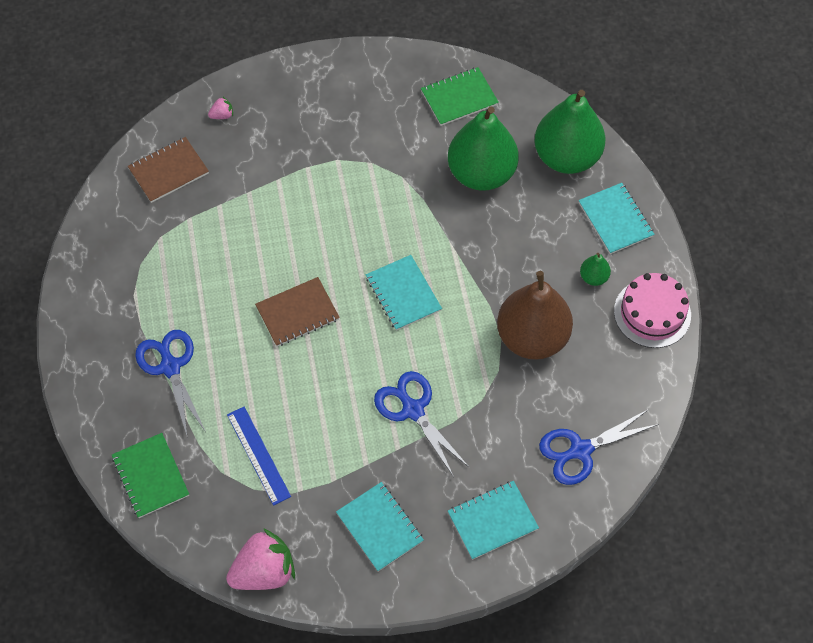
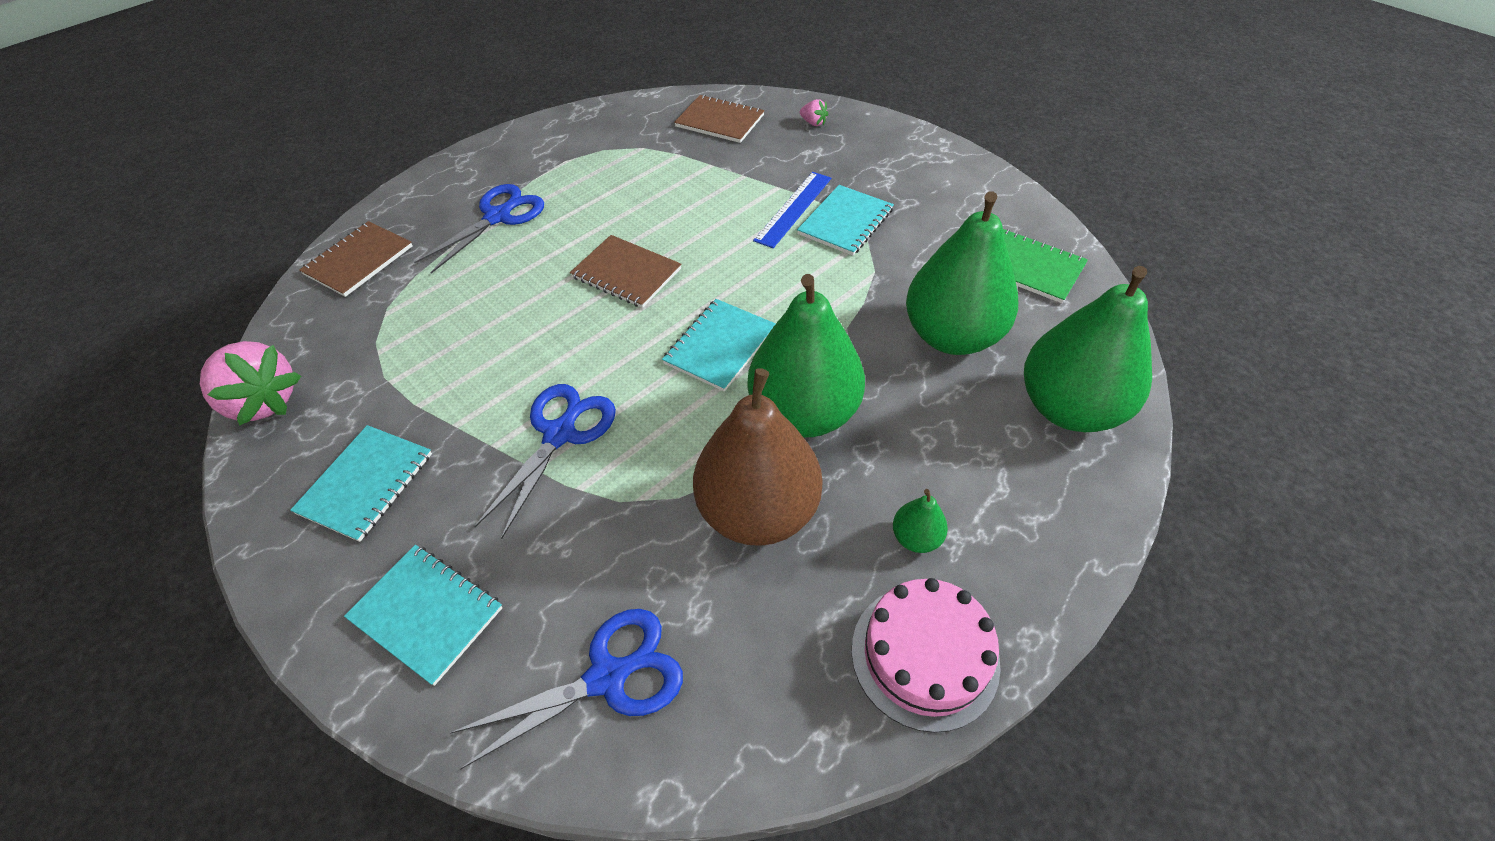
camera: 60 degrees right, 10 degrees down
(150, 476) = (358, 260): green notebook -> brown notebook
(258, 455) = (422, 326): blue ruler -> blue ruler (793, 209)
(484, 280) = (803, 413): none -> green pear
(580, 450) = (607, 677): blue scissors -> blue scissors turned 120 degrees clockwise
(615, 219) = (1035, 516): turquoise notebook -> turquoise notebook (845, 222)

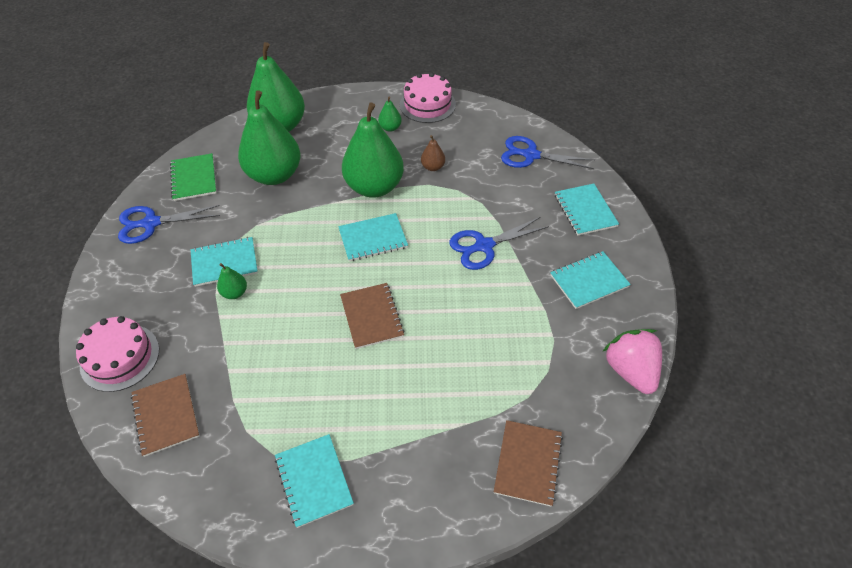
camera: 140 degrees left, 0 degrees up
(358, 260) = (528, 463): brown notebook -> brown notebook turned 60 degrees counterclockwise
(498, 217) = (406, 433): blue scissors -> blue scissors (151, 223)
(551, 155) = (313, 480): none -> turquoise notebook
(758, 510) = (433, 167): brown pear -> brown pear, size x0.42
(793, 209) = (235, 293): blue ruler -> green pear
(813, 123) = (120, 357): pink strawberry -> pink cake

